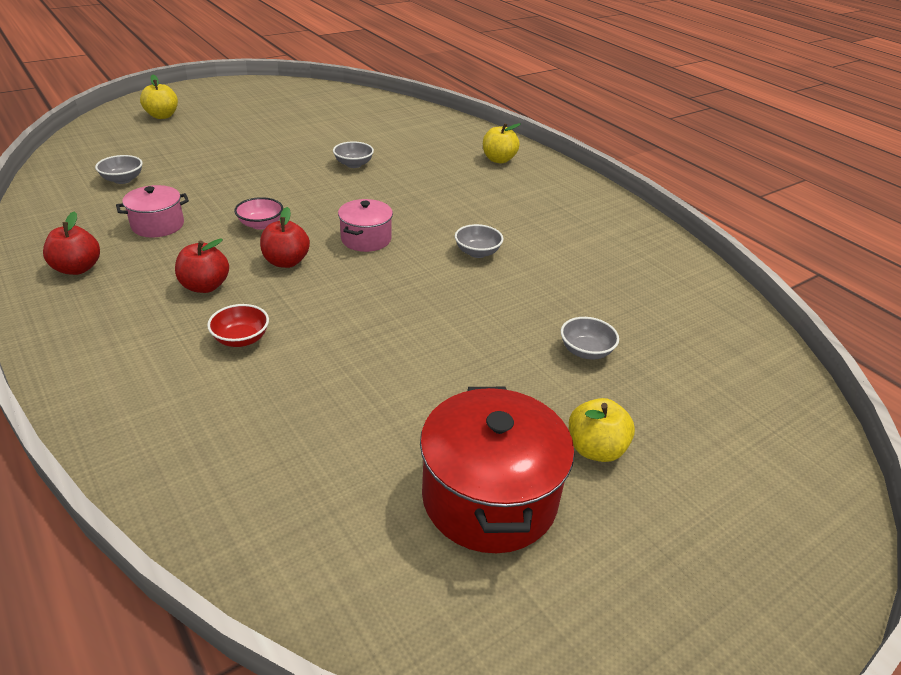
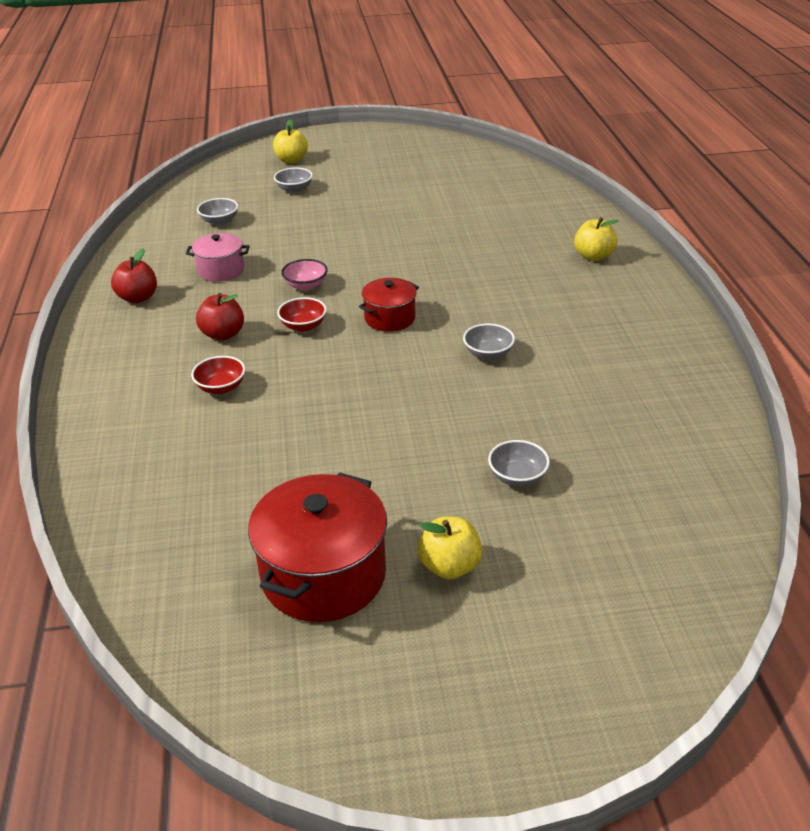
camera: 30 degrees right, 0 degrees up
(286, 262) = (303, 326): red apple -> red bowl
(353, 164) = (434, 238): grey bowl -> grey bowl (294, 189)
(366, 239) = (390, 318): pink pot -> red pot

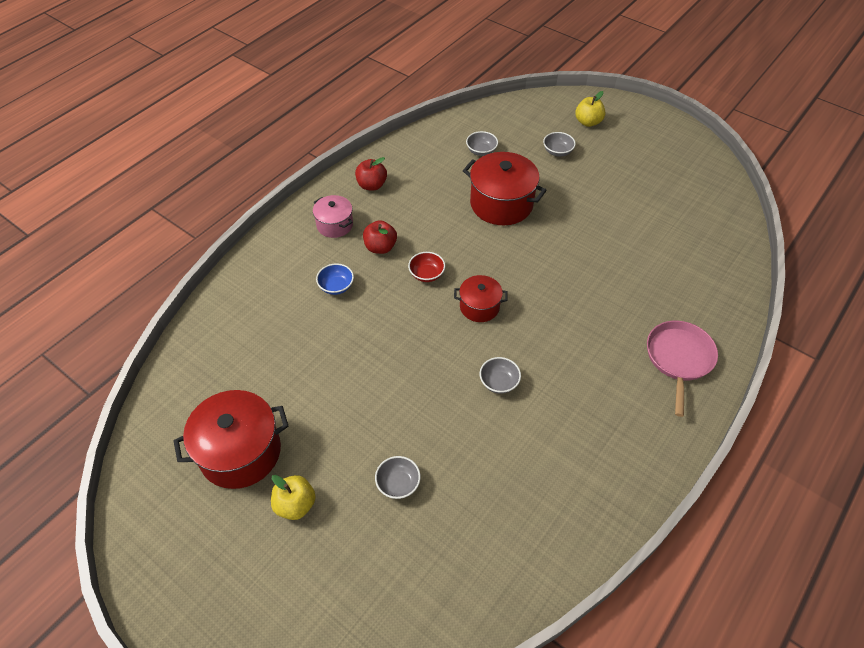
camera: 45 degrees right, 15 degrees up
(221, 270) = (435, 194): pink pot -> pink pot (335, 225)
(221, 387) = (336, 286): red bowl -> blue bowl
(297, 244) = (501, 204): none -> red pot
(306, 285) = (465, 242): pink bowl -> none
(593, 256) = (678, 358): yellow apple -> pink pan

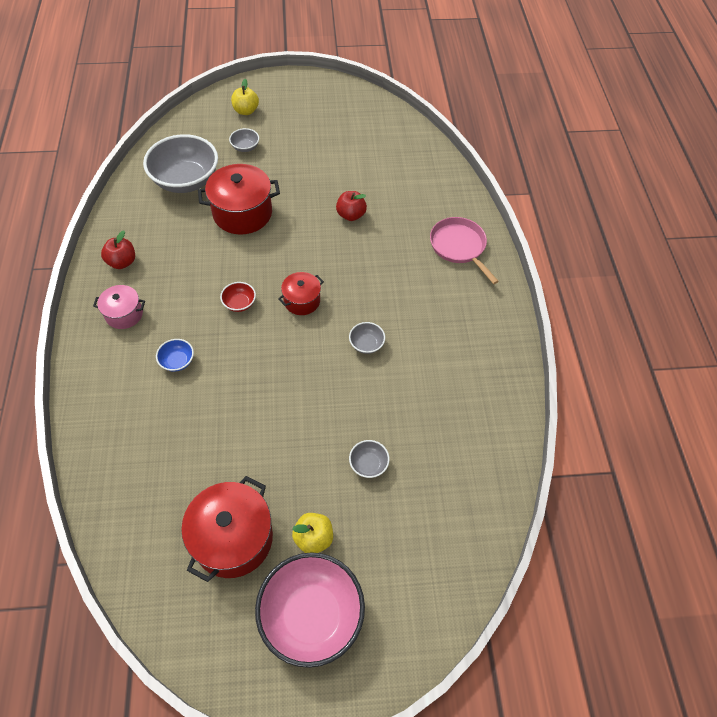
camera: 45 degrees left, 5 degrees up
(233, 563) = (311, 615): none -> pink bowl
(380, 247) = (182, 307): red apple -> red apple (351, 215)
(481, 151) = (186, 180): grey bowl -> grey bowl, size x2.32

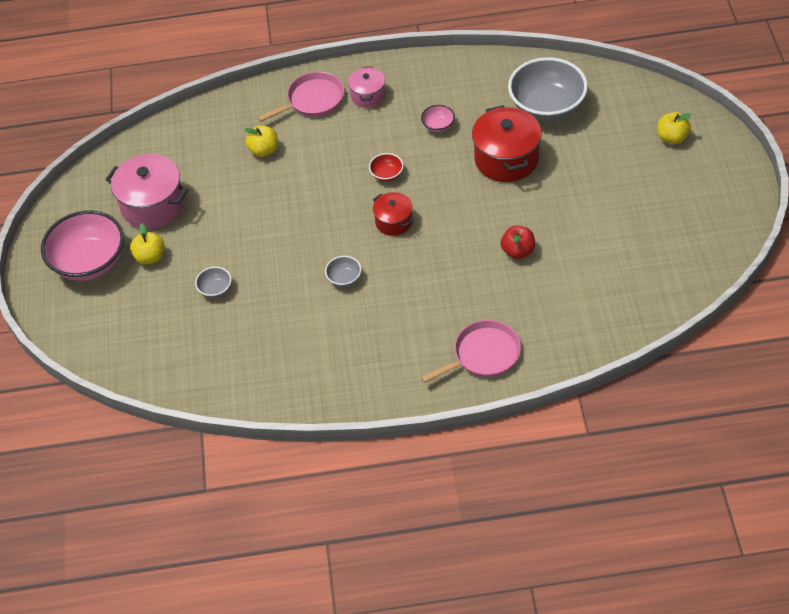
camera: 95 degrees right, 5 degrees down
(113, 365) = (313, 100): none -> pink pan
(122, 262) = (429, 81): red apple -> none
(175, 415) = (264, 150): none -> yellow apple
(177, 361) = (318, 141): blue bowl -> none
(186, 259) = (438, 126): none -> pink bowl
(233, 538) = (153, 205): red pot -> pink pot
(245, 147) = (609, 146): grey bowl -> none

